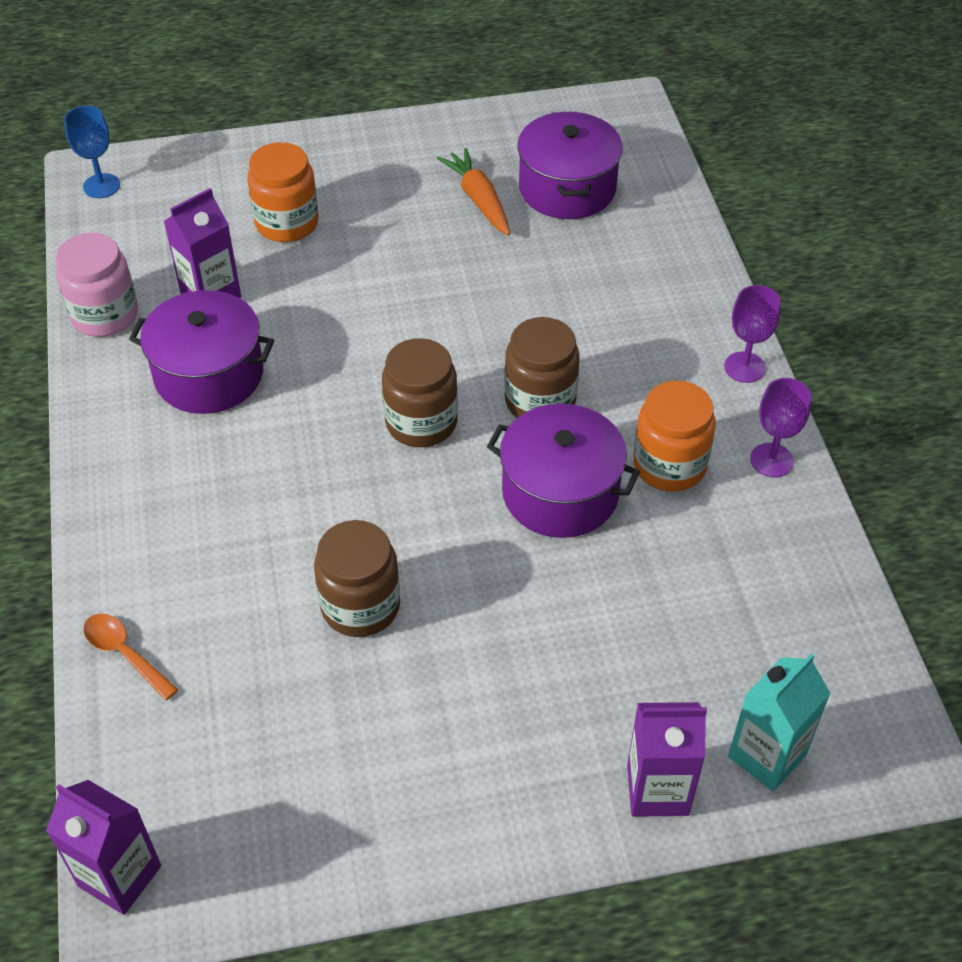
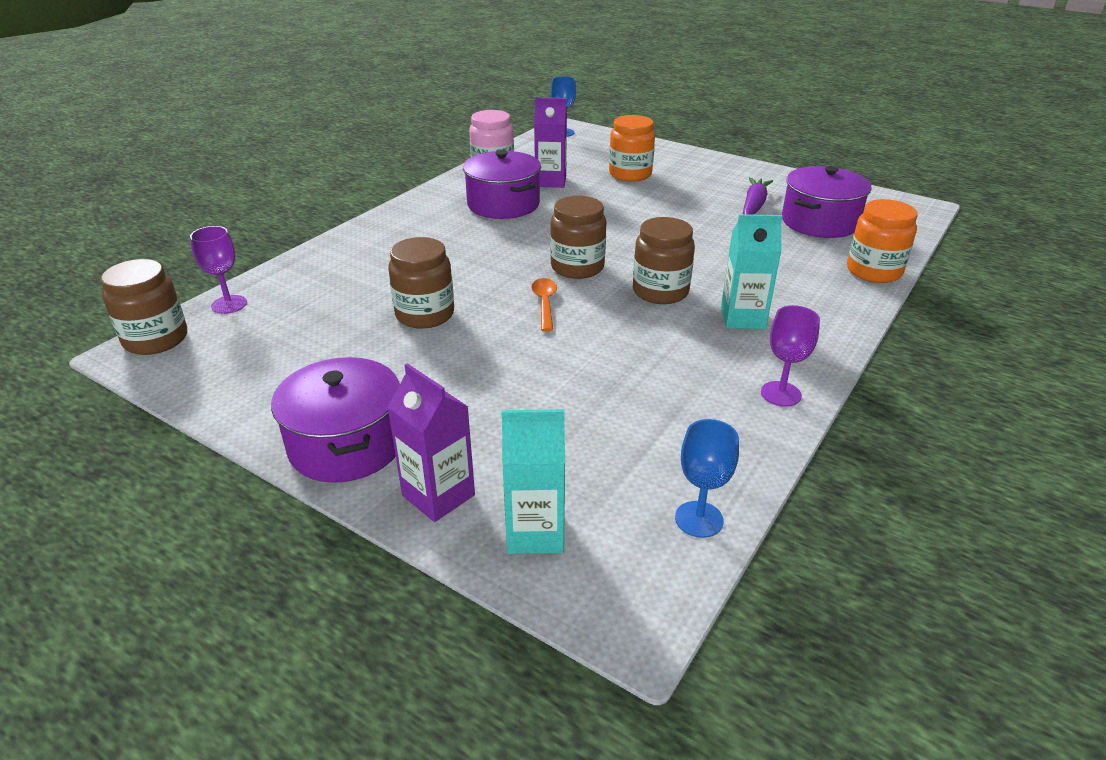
camera: 45 degrees right, 15 degrees down
(120, 876) = (156, 339): purple carton -> brown jar
(125, 654) = (300, 271): orange spoon -> orange spoon (544, 304)
(479, 200) = (753, 205): orange carrot -> purple carrot
(560, 493) = (609, 332): purple pot -> purple pot (346, 444)
(648, 385) = (742, 318): none -> turquoise carton
(669, 465) = (700, 358): orange jar -> orange jar (874, 271)
(744, 367) = (829, 343): purple goblet -> purple goblet (229, 304)
(853, 641) = (699, 519): none -> blue goblet

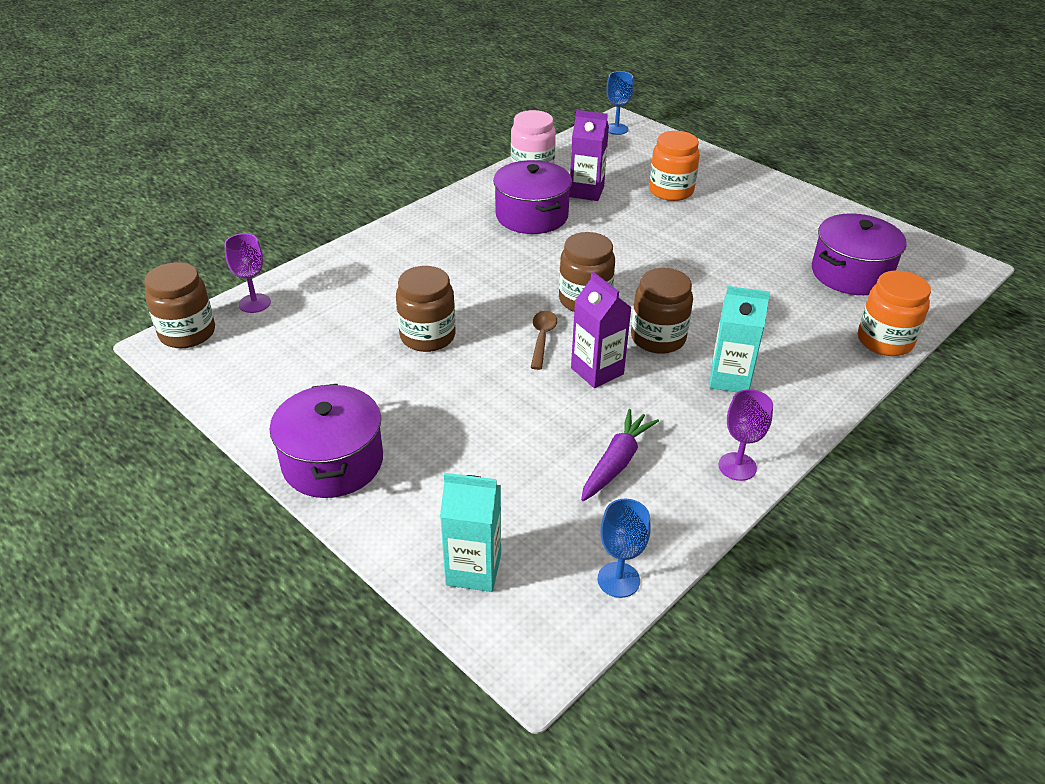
camera: 10 degrees right, 5 degrees up
(438, 495) = (400, 522): purple carton -> purple carton (597, 371)
(544, 304) = (542, 338): orange spoon -> brown spoon
(753, 205) = (788, 245): purple carrot -> purple carrot (616, 462)

